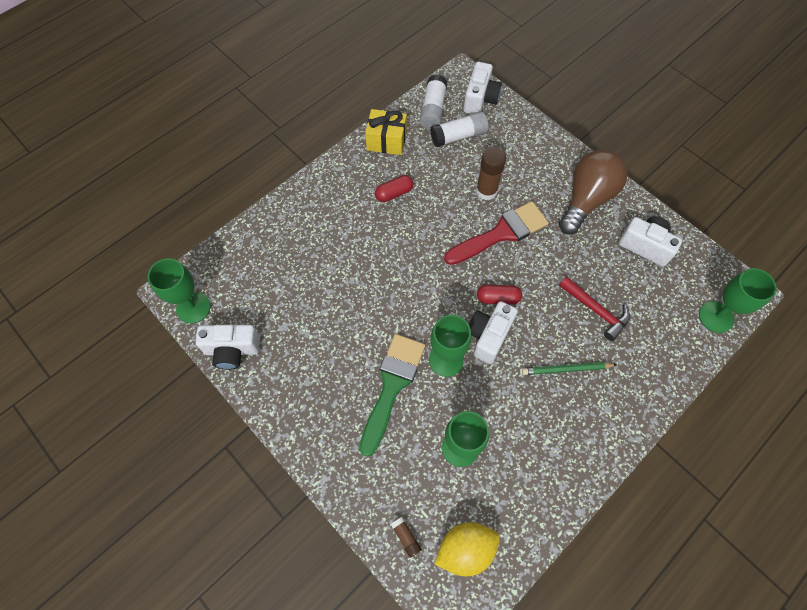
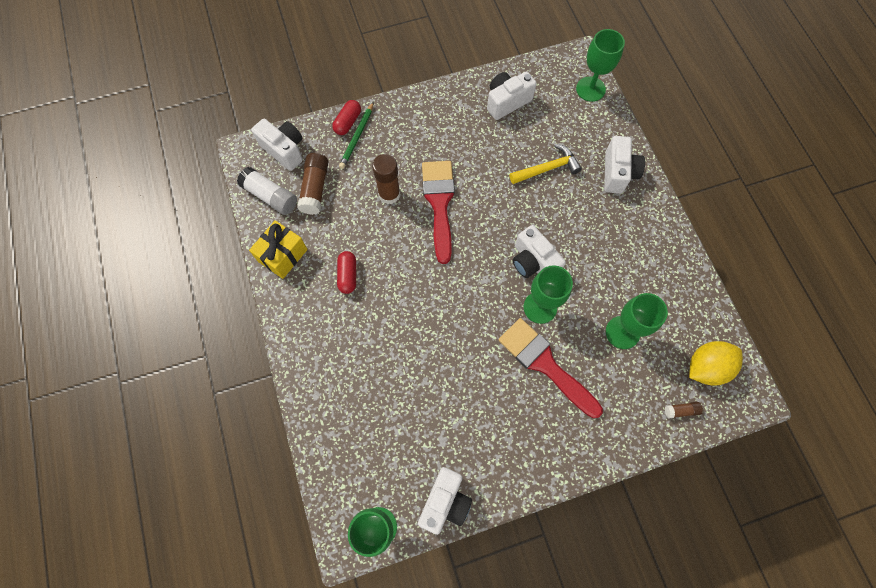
camera: 65 degrees left, 5 degrees up
(392, 386) = (545, 364): green brush -> red brush
(458, 136) = (315, 189): white glue stick -> brown glue stick
(465, 549) = (706, 367): yellow lemon -> yellow lemon turned 60 degrees clockwise
(498, 298) = (501, 237): red capsule -> red capsule (348, 122)
(566, 369) = (588, 217): green pencil -> green pencil (357, 137)
(586, 199) = (441, 120): brown light bulb -> none
(596, 310) = (547, 168): red hammer -> yellow hammer
(634, 380) = (617, 173): none -> white camera

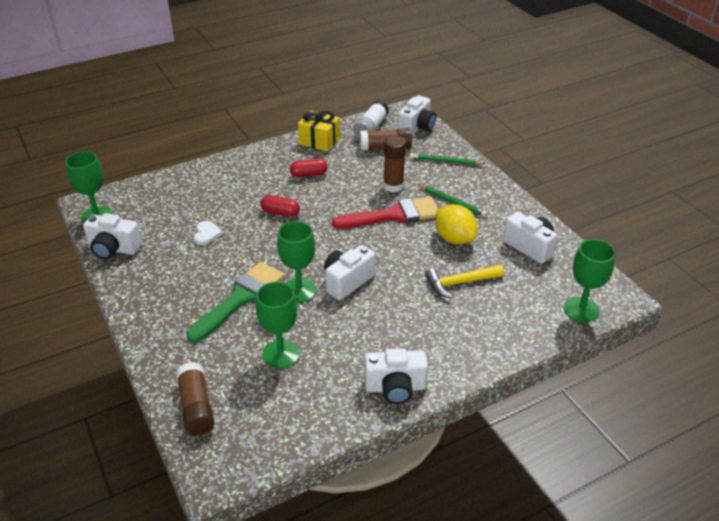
camera: 80 degrees right, 30 degrees down
(348, 122) = (458, 155): red capsule -> red capsule (280, 212)
(428, 147) = (452, 202): none -> green pencil
(437, 394) = (207, 234): none -> white heart
(545, 364) = (240, 298): red brush -> green brush
(547, 168) = (460, 283): yellow hammer -> yellow hammer turned 105 degrees clockwise
(617, 173) = (476, 339): white camera -> white camera (395, 387)
(681, 410) = (196, 407): brown glue stick -> brown glue stick, size x1.98
(706, 367) = (248, 429): yellow lemon -> yellow lemon (454, 238)

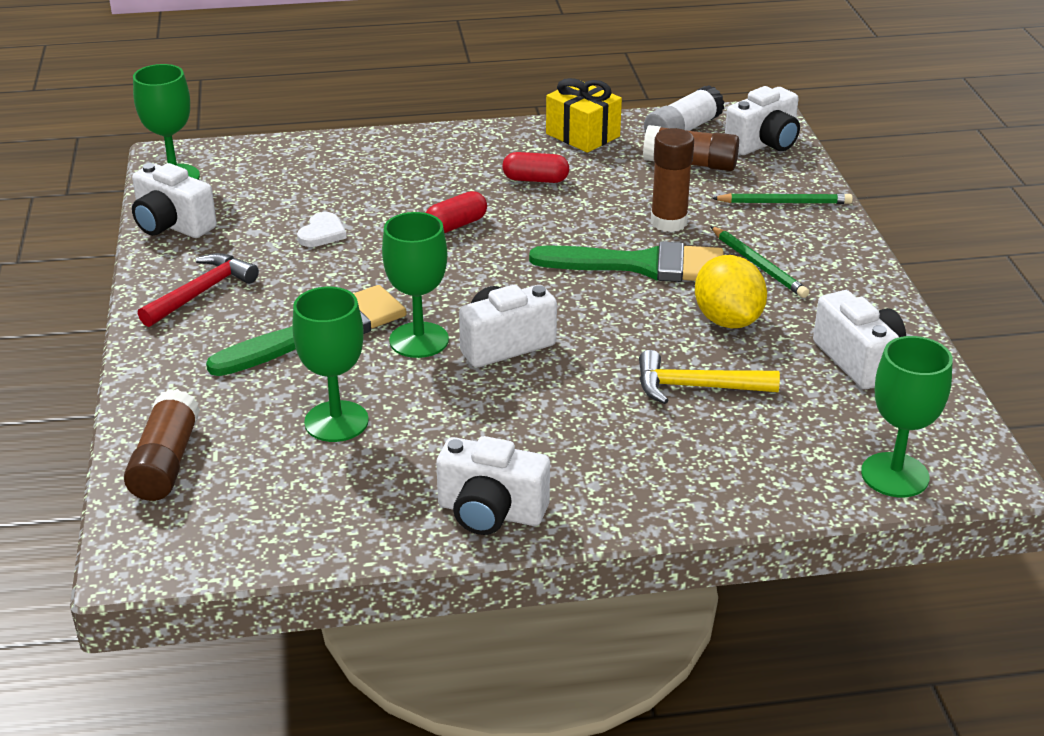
camera: 20 degrees right, 5 degrees down
(156, 290) = (201, 292): none -> red hammer
(280, 212) = (456, 225): red capsule -> red capsule turned 75 degrees counterclockwise
(393, 215) = (642, 265): red brush -> green brush
(445, 161) = (784, 203): green pencil -> green pencil turned 150 degrees clockwise

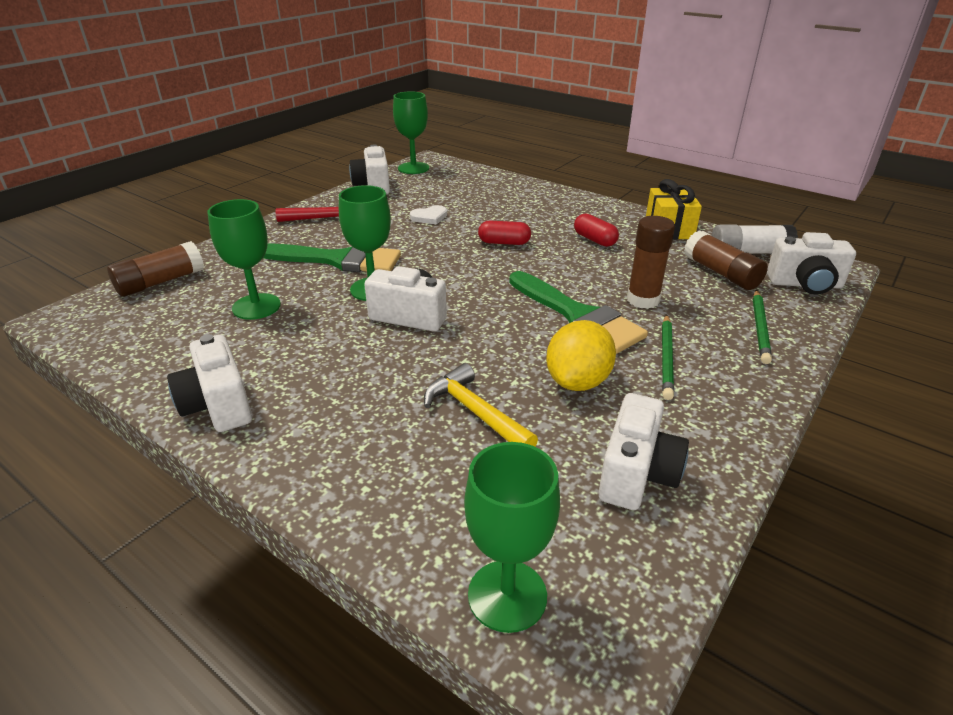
camera: 45 degrees right, 0 degrees up
(784, 203) = (760, 328): green pencil -> green pencil turned 60 degrees clockwise

